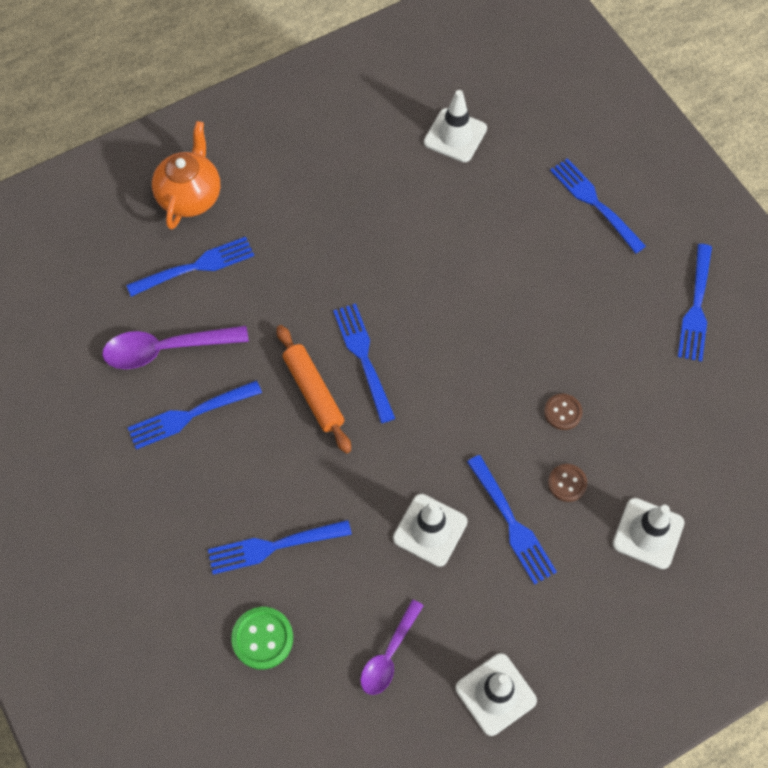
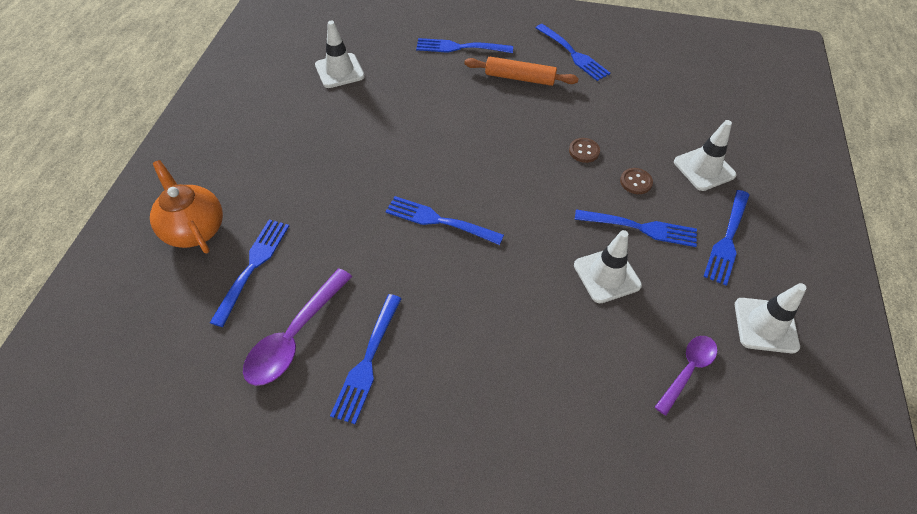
camera: 50 degrees left, 10 degrees down
(262, 638) = (608, 451): green button -> none
(274, 546) = (534, 383): blue fork -> blue fork (727, 239)
(313, 392) = (434, 267): orange rolling pin -> orange rolling pin (519, 78)
(389, 655) = (687, 370): purple spoon -> purple spoon turned 120 degrees counterclockwise

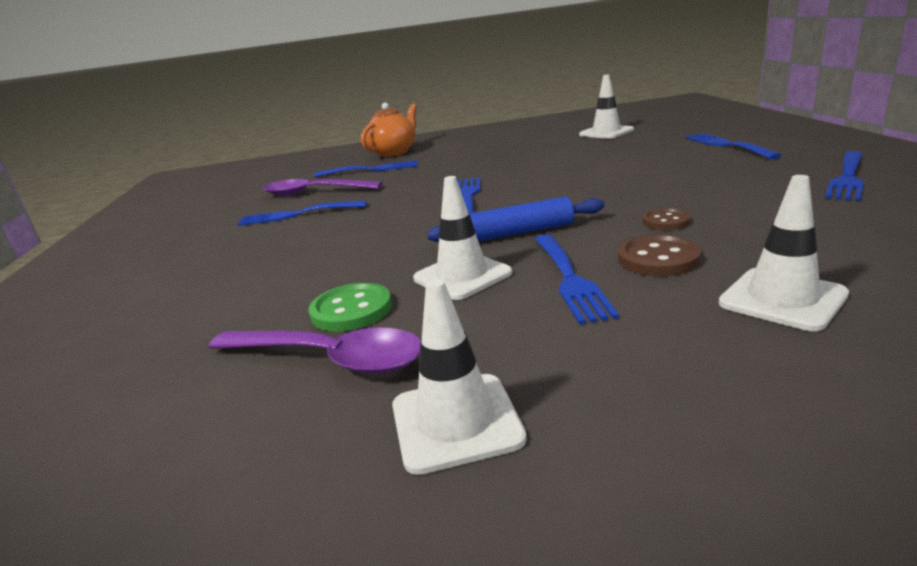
camera: 75 degrees right, 30 degrees down
(519, 78) = (734, 171): orange rolling pin -> none
(550, 222) = (518, 233): none -> blue rolling pin
(626, 348) = (351, 310): none -> green button
(635, 182) = (658, 258): brown button -> brown button, size x1.50
(687, 370) = (329, 359): purple spoon -> purple spoon, size x1.53
(727, 239) = (633, 349): blue fork -> none

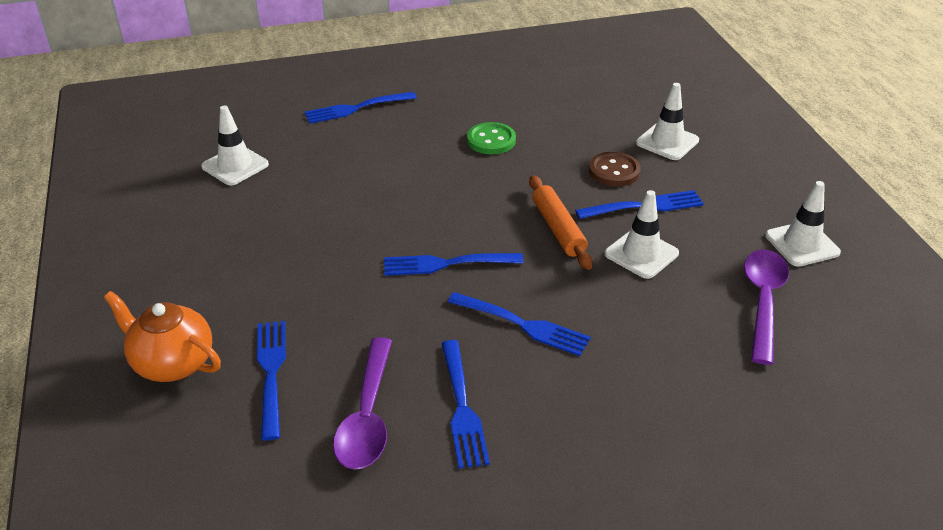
camera: 100 degrees left, 15 degrees up
(351, 310) = (699, 304): green button -> green button (491, 140)
(518, 233) = (558, 229): blue rolling pin -> orange rolling pin
(666, 221) = (547, 161): brown button -> none
(847, 177) = (477, 83): blue fork -> blue fork (522, 325)

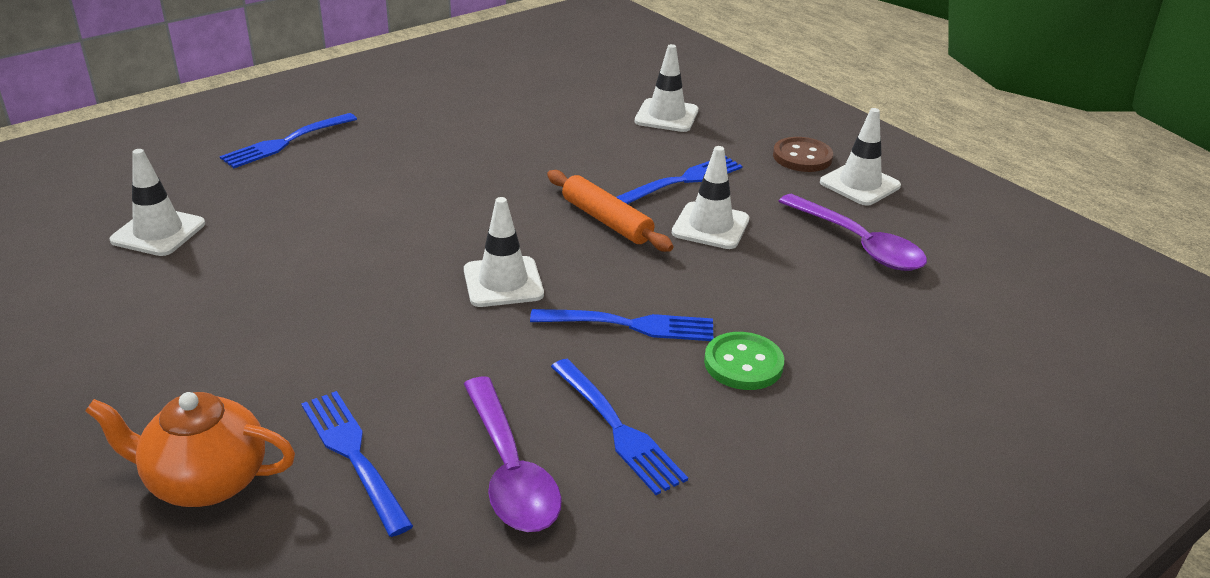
camera: 25 degrees left, 5 degrees down
(447, 263) = (503, 282): blue fork -> white traffic cone
(491, 140) = (473, 147): green button -> green button (743, 364)
(614, 171) = (629, 153): brown button -> brown button (802, 157)
(762, 301) = (859, 244): purple spoon -> purple spoon turned 150 degrees clockwise

